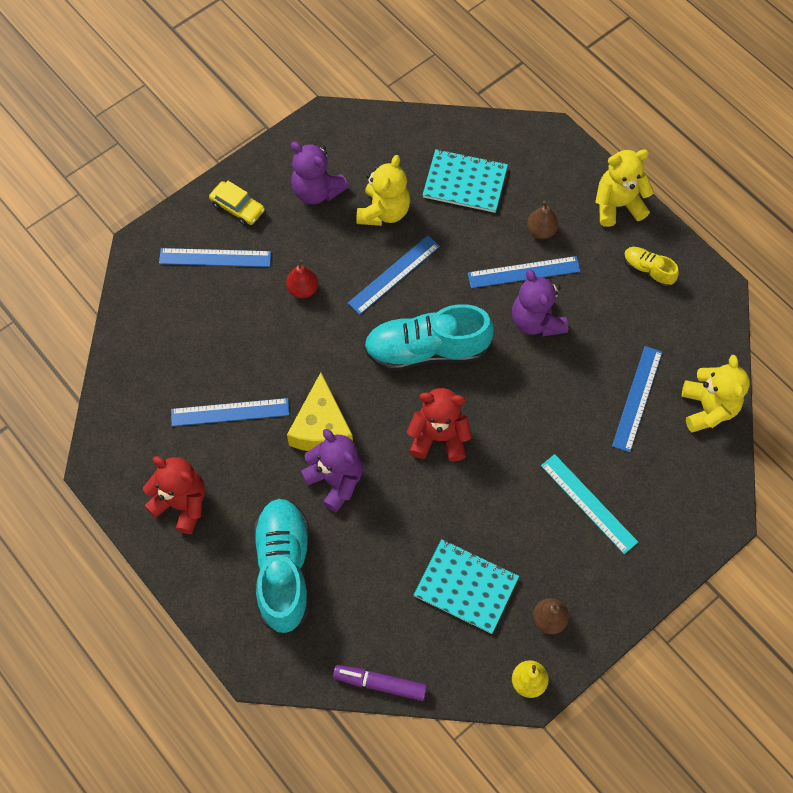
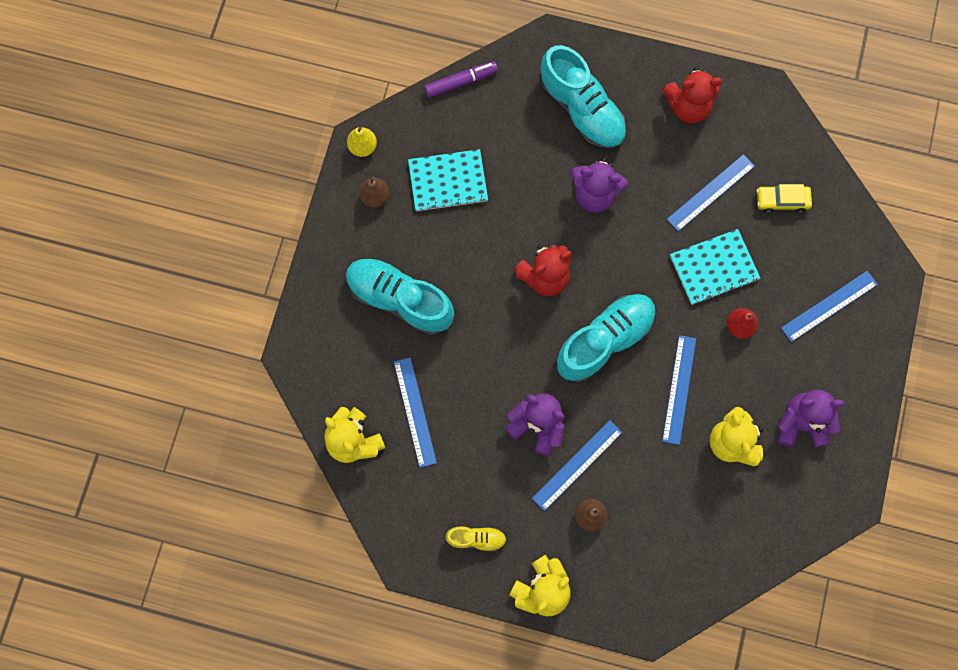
camera: 145 degrees right, 10 degrees up
(238, 207) = (850, 362): yellow car -> yellow car (782, 201)
(321, 427) = (636, 226): yellow cheese -> none
(465, 182) = (686, 519): turquoise notebook -> turquoise notebook (714, 267)
(588, 503) = (399, 300): turquoise ruler -> turquoise shoe

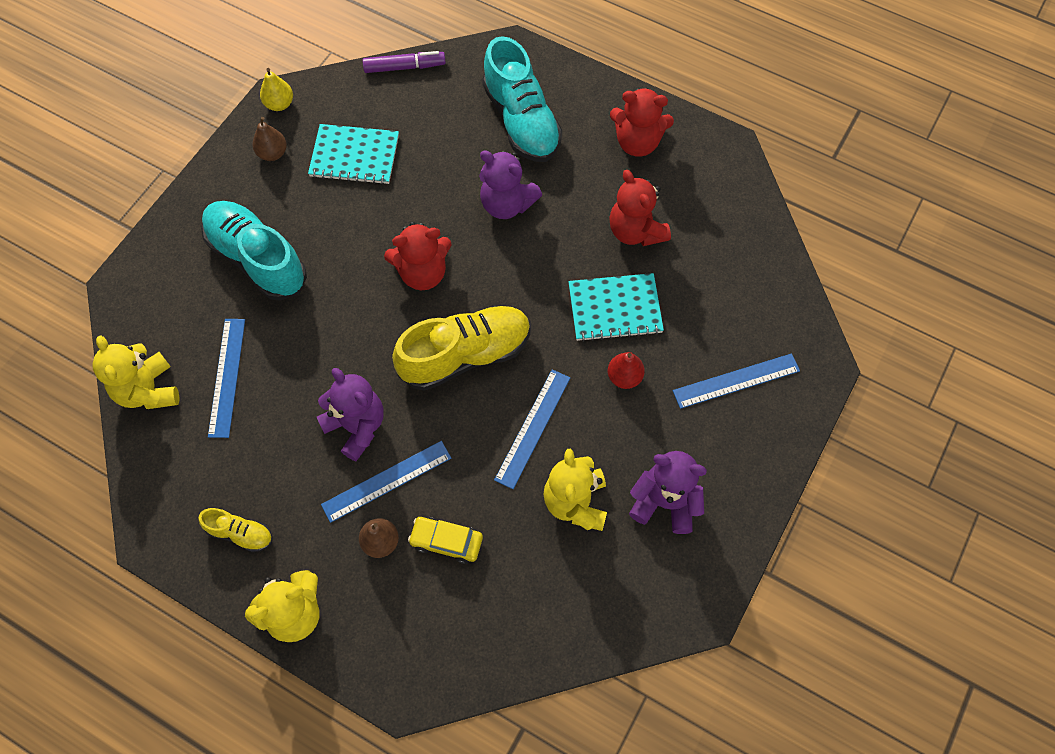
camera: 15 degrees right, 10 degrees down
(605, 341) = (466, 355): turquoise shoe -> yellow shoe
(710, 192) = (635, 231): blue ruler -> red teddy bear
(782, 201) = (713, 258): yellow car -> yellow car (446, 541)

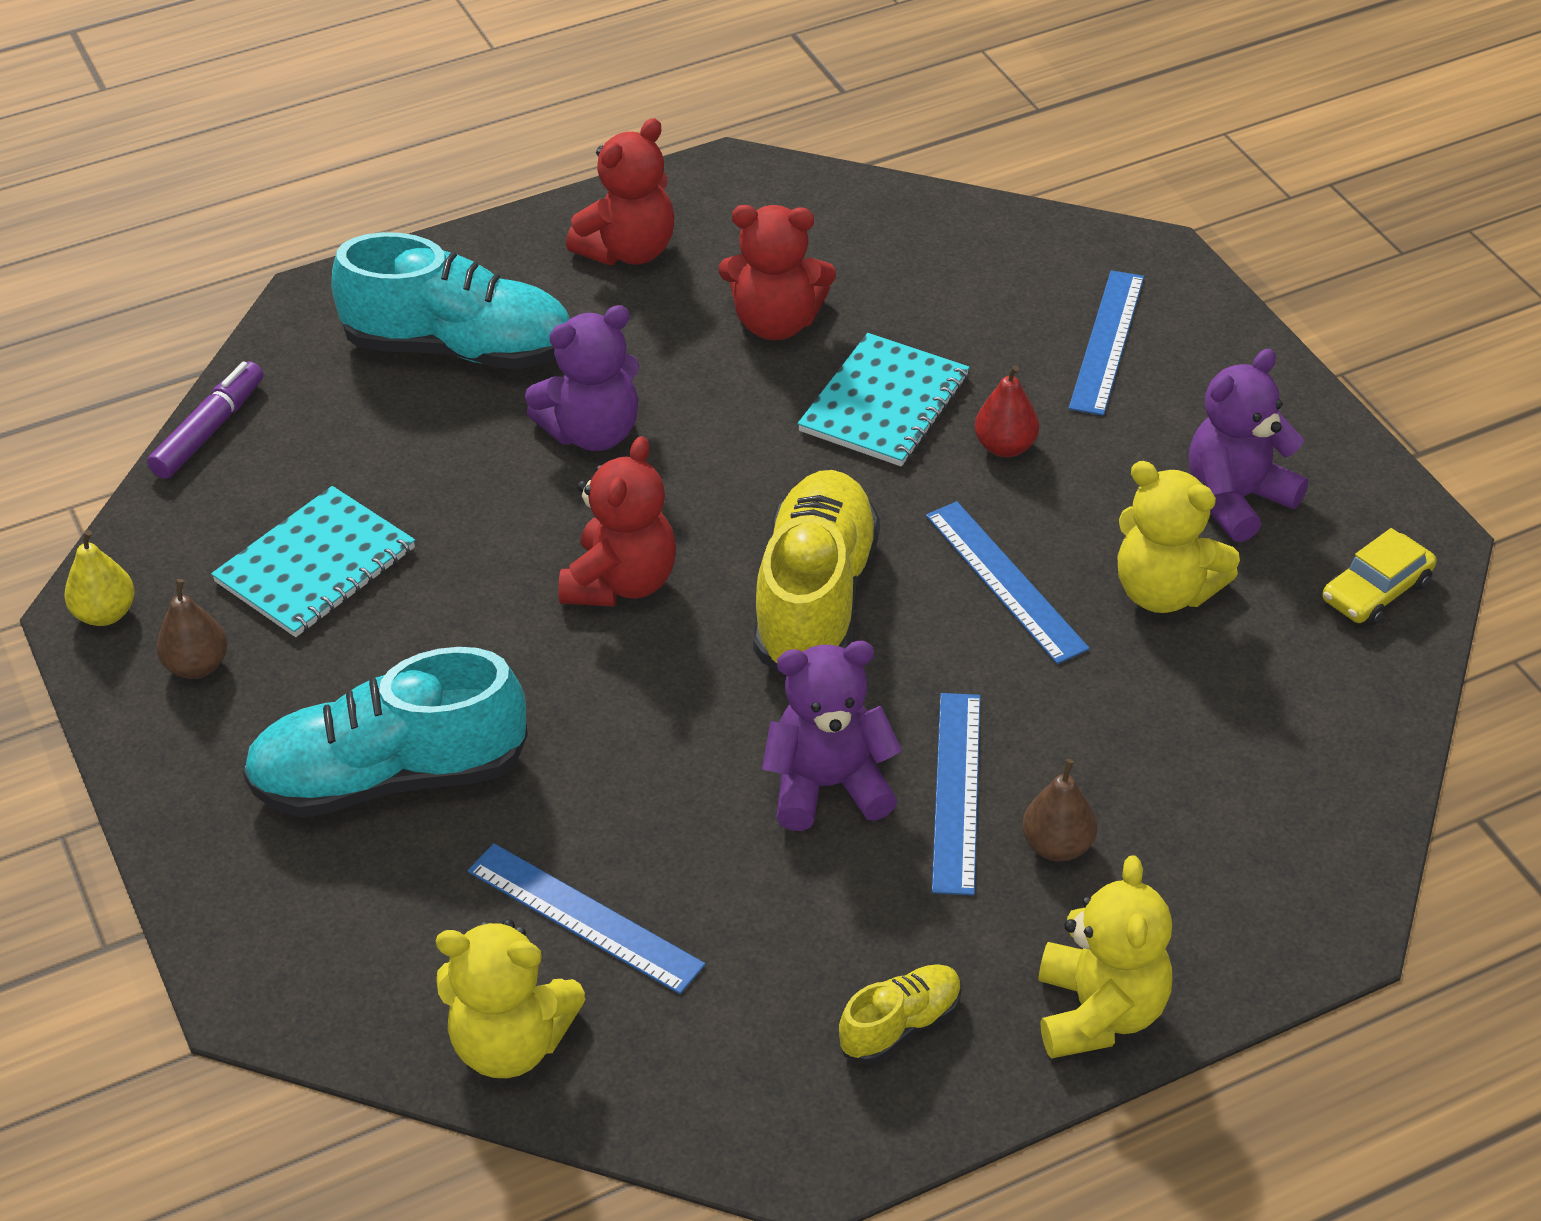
camera: 55 degrees left, 20 degrees down
(446, 541) = (1117, 766): yellow car -> yellow car (1376, 591)

